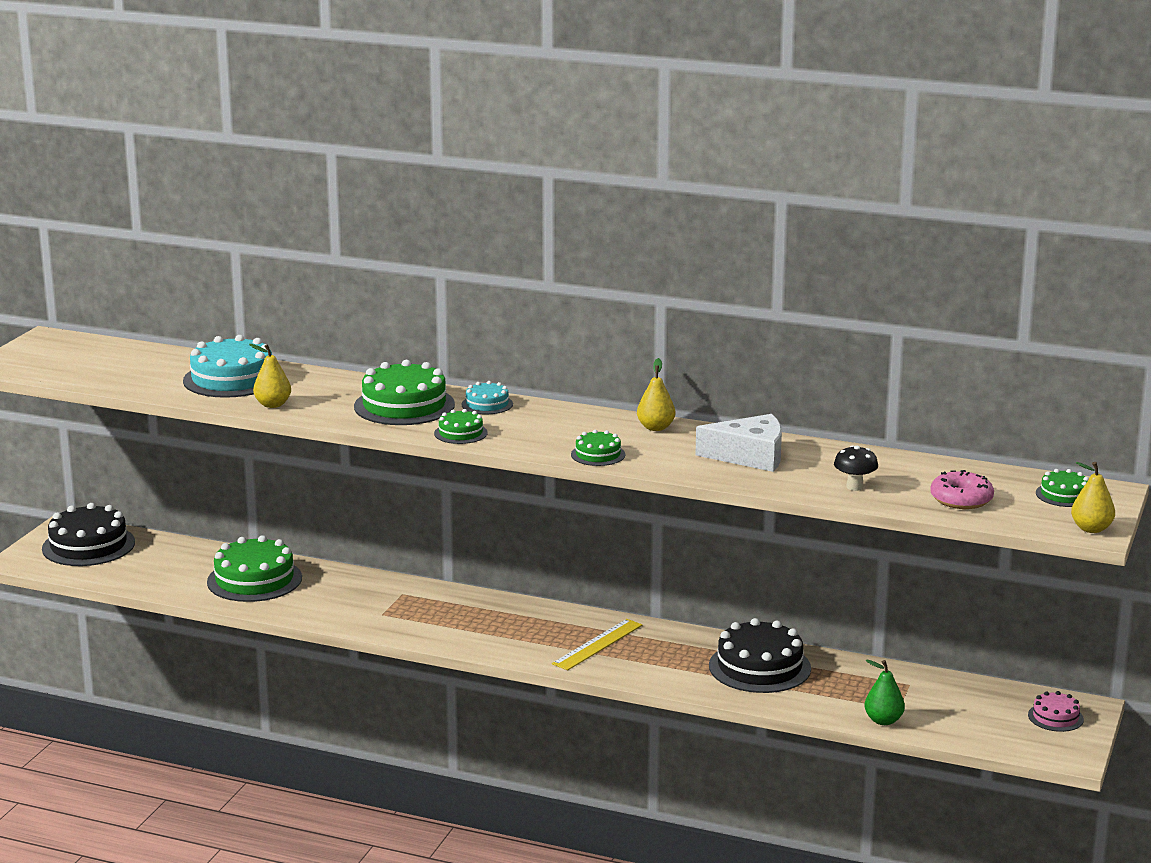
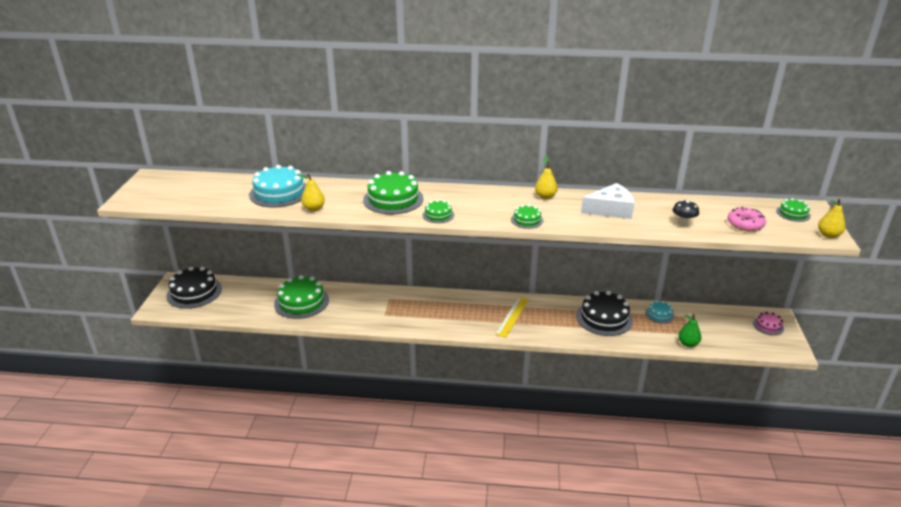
camera: 15 degrees left, 10 degrees up
(487, 404) = (440, 192): turquoise cake -> turquoise cake (659, 314)

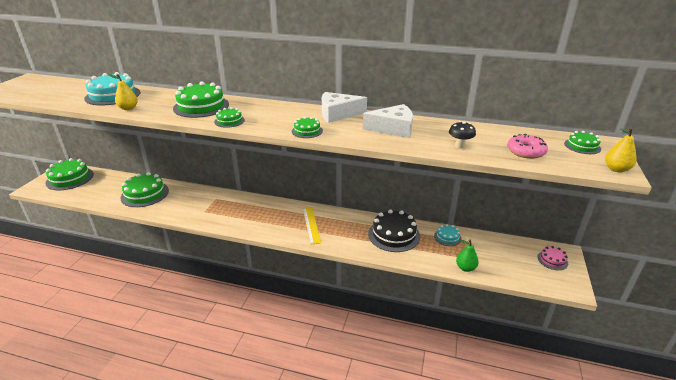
camera: 10 degrees right, 0 degrees up
(194, 292) = (70, 178): black cake -> green cake
(512, 316) = (311, 224): yellow ruler -> yellow ruler turned 45 degrees counterclockwise
(545, 196) = (338, 114): yellow pear -> white cheese

